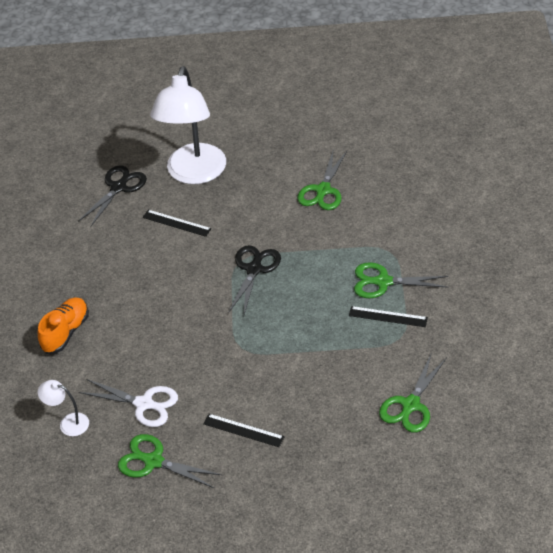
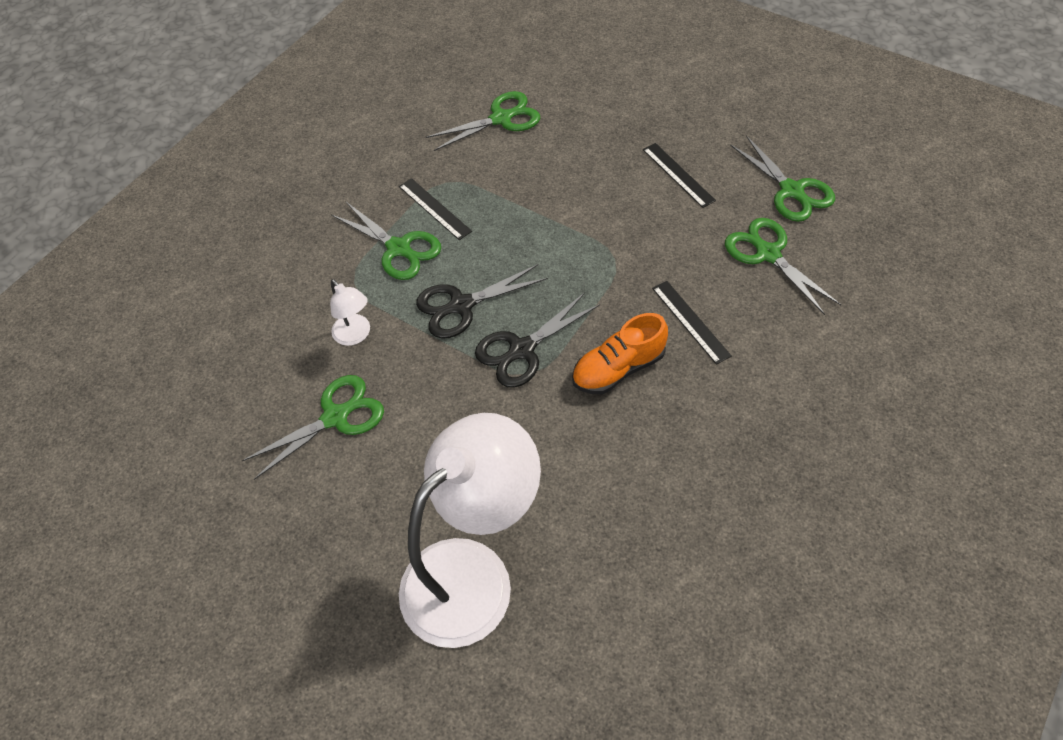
camera: 145 degrees left, 10 degrees up
(66, 332) = (820, 399): orange shoe -> orange shoe (618, 368)
(68, 423) = (869, 277): white lamp -> white lamp (355, 335)
(119, 187) = (604, 628): black scissors -> black scissors (460, 306)
(145, 404) = (767, 253): white scissors -> green scissors
(176, 223) = (565, 490): black ruler -> black ruler (690, 321)

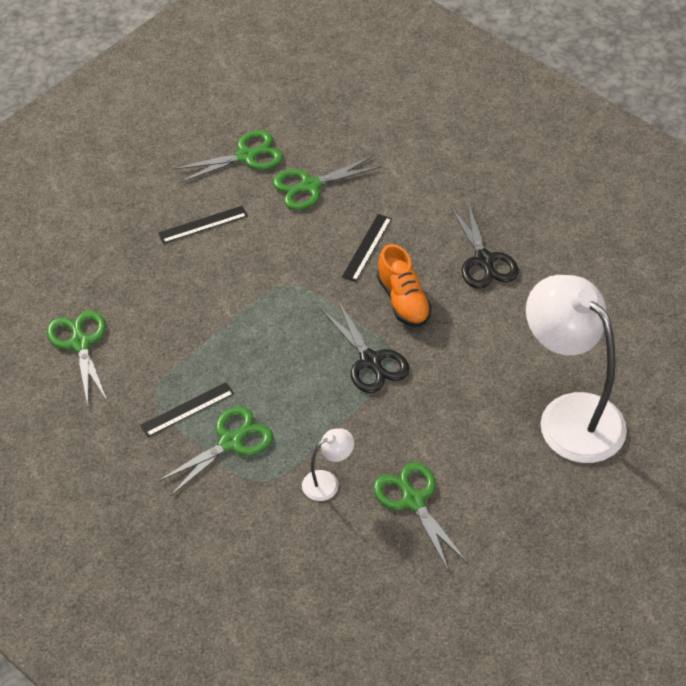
camera: 85 degrees left, 5 degrees down
(460, 306) = (313, 400): black scissors -> black scissors (484, 261)
(690, 321) = (367, 247): black ruler -> black ruler turned 45 degrees counterclockwise

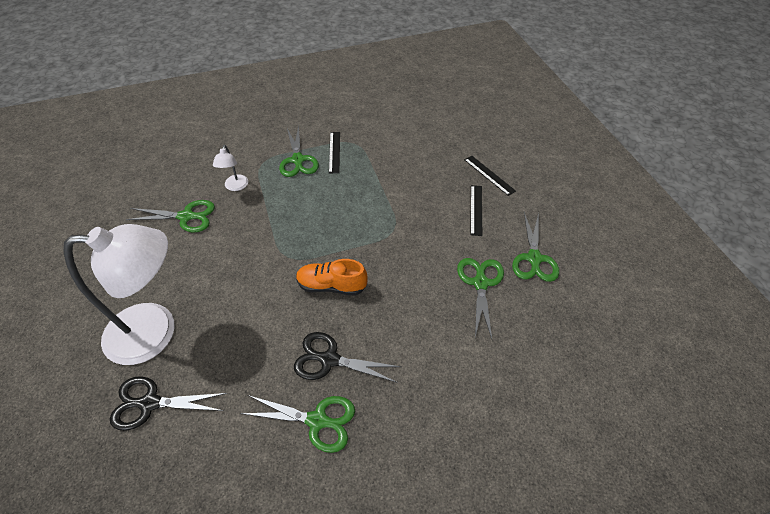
camera: 120 degrees right, 0 degrees up
(80, 343) = (414, 129): green scissors -> green scissors (318, 421)
(367, 247) = (396, 289): black ruler -> black ruler (489, 175)
(371, 362) = (296, 243): black scissors -> black scissors (149, 403)

